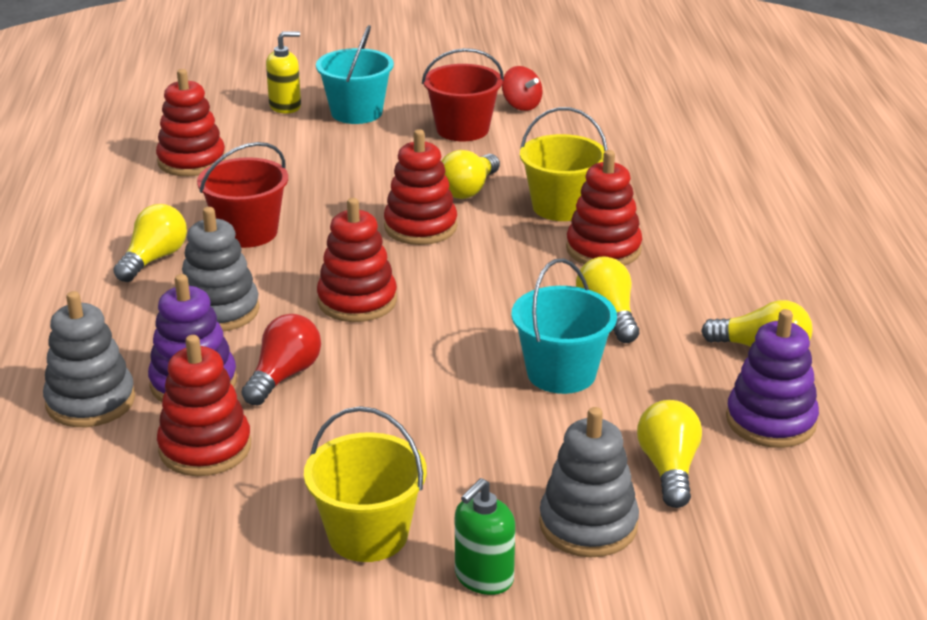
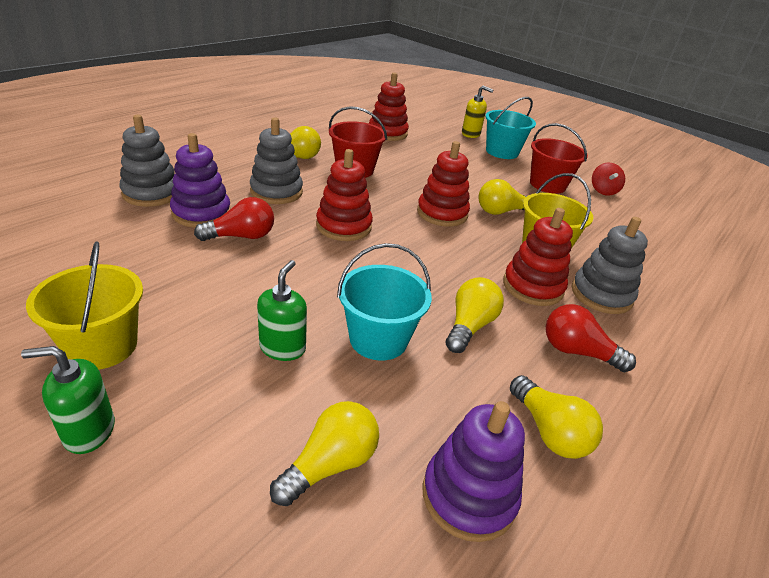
camera: 40 degrees right, 5 degrees up
(205, 448) = (142, 243): red stacking toy -> none
(505, 431) = (283, 348): none -> green soap dispenser
(588, 525) = (207, 455): grey stacking toy -> grey stacking toy (601, 295)
(706, 281) = (577, 352): none -> red light bulb

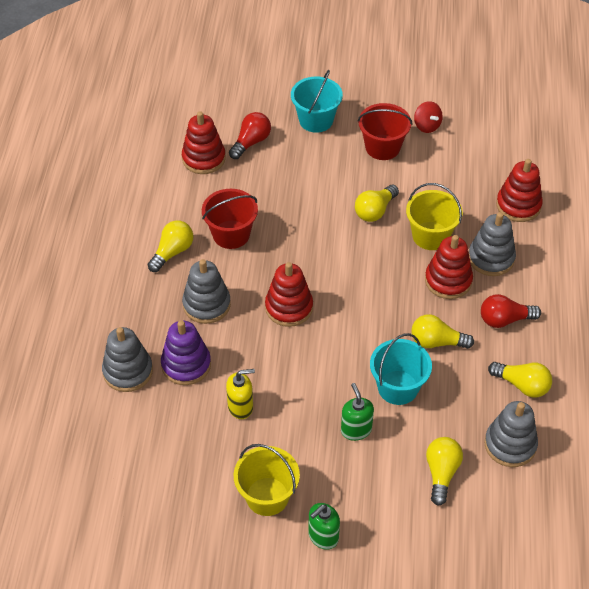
camera: 30 degrees left, 15 degrees up
(241, 236) = (237, 366): red light bulb -> red light bulb (251, 142)
(442, 213) = (338, 244): red stacking toy -> red stacking toy (518, 205)
(469, 326) = (436, 342): yellow light bulb -> yellow light bulb turned 75 degrees counterclockwise
(469, 495) = (510, 445): purple stacking toy -> grey stacking toy
(471, 134) = (270, 107): yellow soap dispenser -> yellow soap dispenser (240, 407)

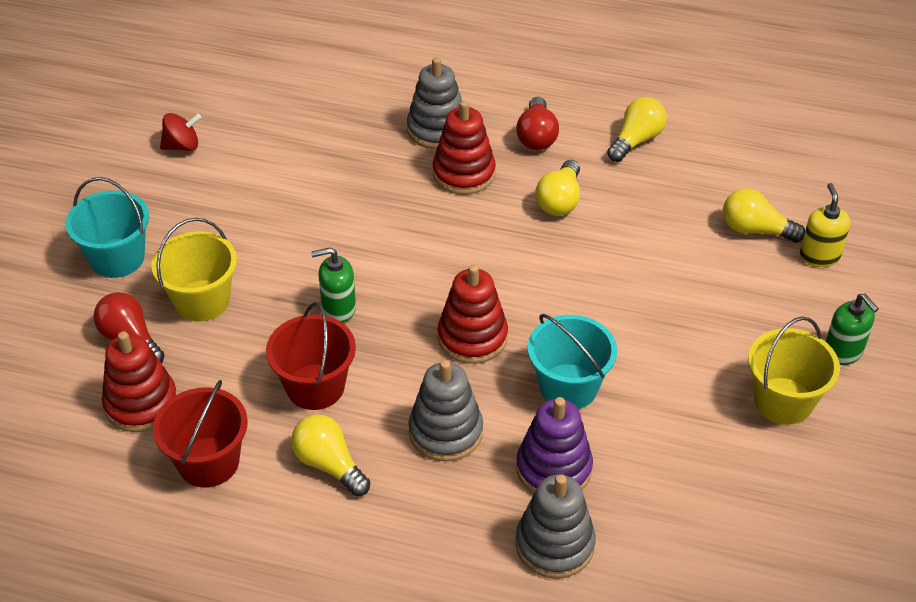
camera: 80 degrees left, 5 degrees down
(240, 407) = (636, 412): yellow soap dispenser -> yellow soap dispenser (819, 256)
(356, 430) = (686, 297): green soap dispenser -> green soap dispenser (338, 308)
(375, 211) = (321, 222): yellow light bulb -> none
(382, 147) = (204, 196): red bucket -> red bucket (208, 462)
(398, 387) = (625, 248): turquoise bucket -> turquoise bucket (568, 387)
(430, 236) = (383, 176): yellow bucket -> yellow bucket (202, 301)
(510, 445) = (719, 166): grey stacking toy -> none
(518, 205) = (357, 90): red stacking toy -> none

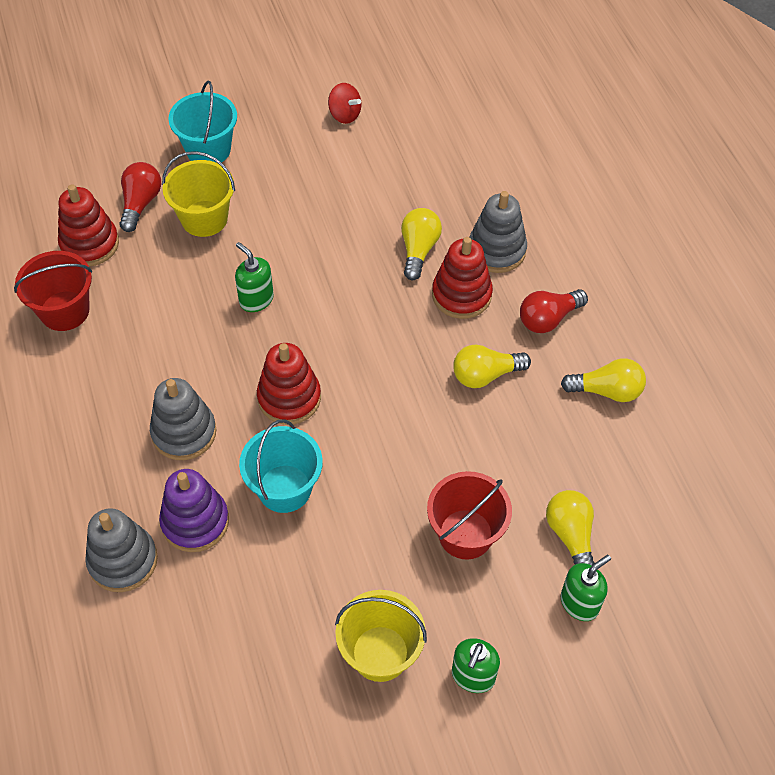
camera: 55 degrees right, 10 degrees up
(315, 387) = (172, 330): red bucket -> red bucket (465, 534)
(329, 464) = (107, 380): yellow light bulb -> yellow light bulb (418, 250)
(819, 256) = (579, 603): yellow soap dispenser -> green soap dispenser

